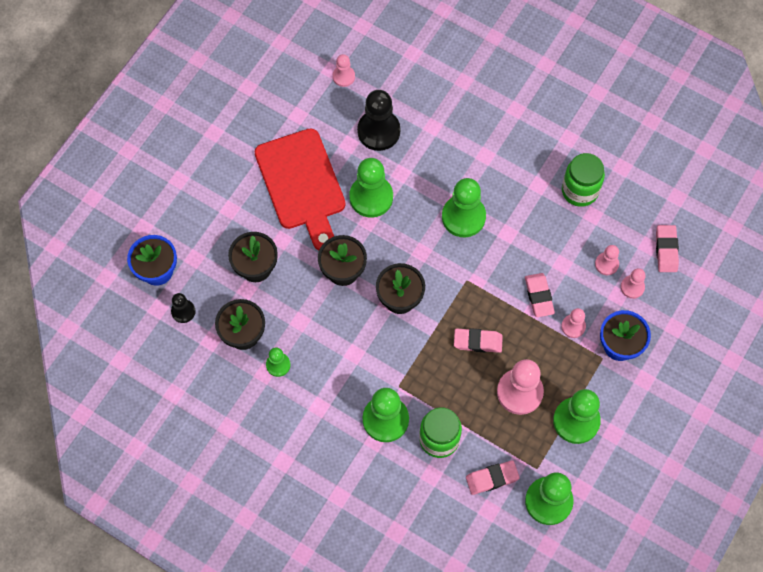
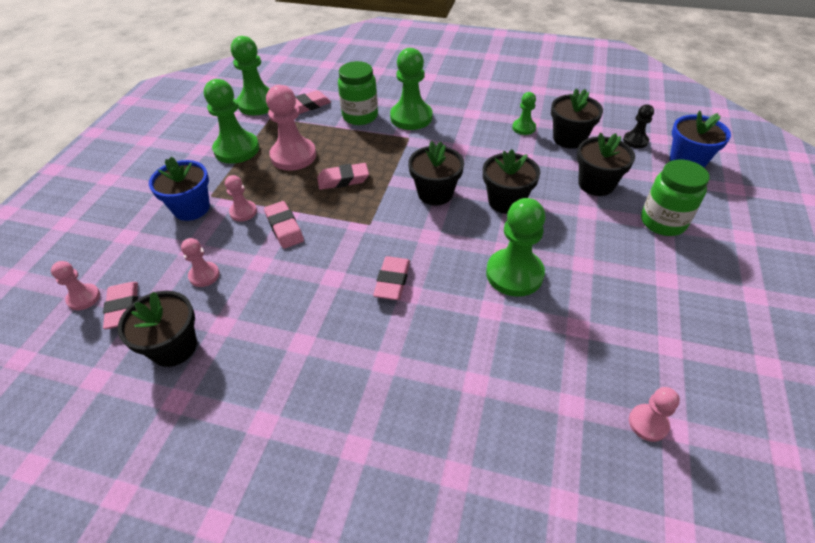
camera: 165 degrees right, 20 degrees down
(302, 184) = (604, 267): red cutting board -> none
(378, 131) = (548, 355): black pawn -> none
(463, 217) = (392, 281): green pawn -> pink eraser
(579, 190) = (242, 350): green jar -> green jar (663, 222)
(626, 206) = (174, 347): none -> black flower pot
(632, 287) = (173, 260): pink pawn -> pink pawn (84, 298)

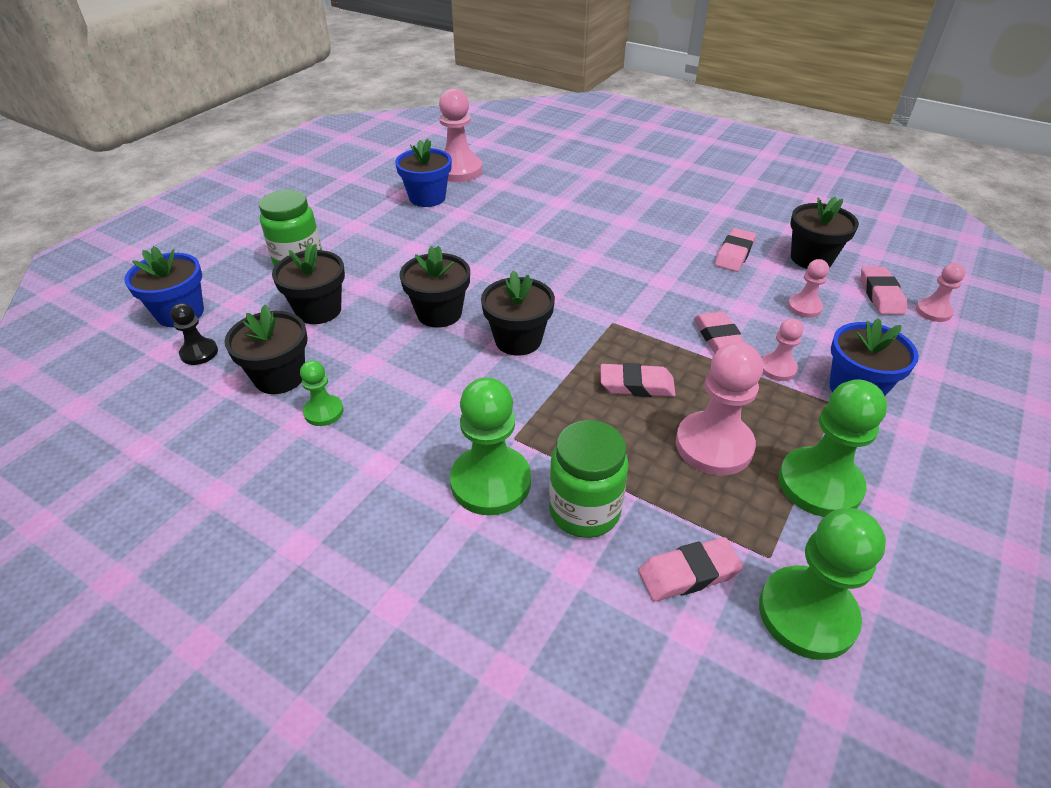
camera: 165 degrees left, 5 degrees down
(392, 281) = (602, 267): pink eraser -> pink eraser (734, 254)
(514, 274) = (483, 251): green pawn -> none
(636, 346) = (427, 198): none -> blue flower pot
(648, 423) = (458, 170): pink pawn -> pink pawn, size x1.88

